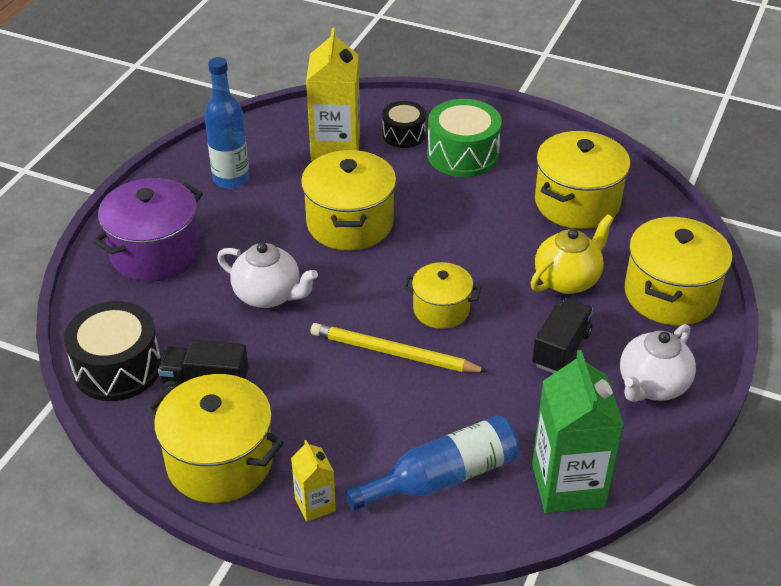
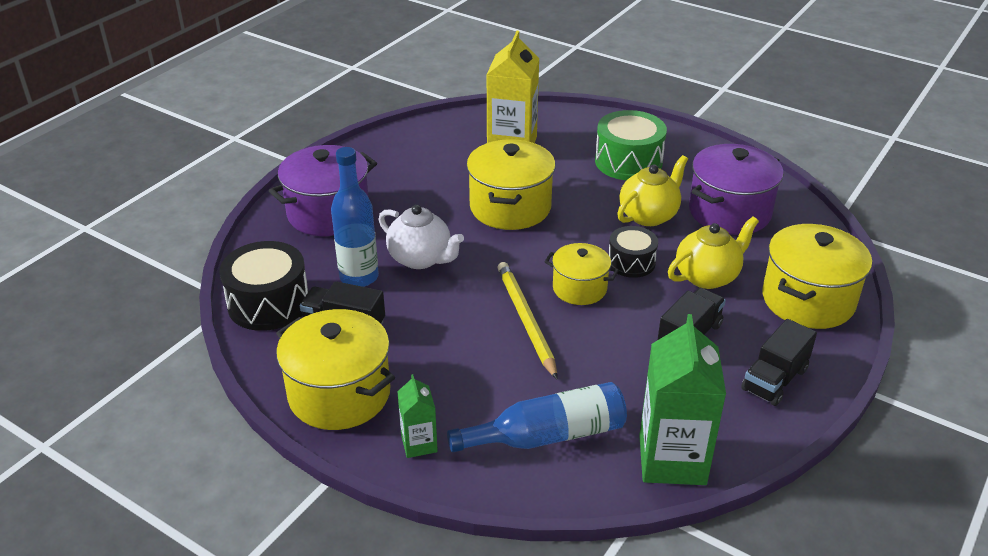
camera: 10 degrees right, 5 degrees down
(231, 179) = (411, 161): blue bottle -> blue bottle (359, 277)
(315, 504) = (419, 444): yellow carton -> green carton
(393, 353) = (525, 320): yellow pencil -> yellow pencil turned 45 degrees clockwise
(404, 134) = (577, 141): black drum -> black drum (631, 262)
(496, 216) = (649, 215): none -> yellow teapot
(577, 203) = (729, 212): yellow pot -> purple pot
(652, 386) = (774, 379): white teapot -> black truck

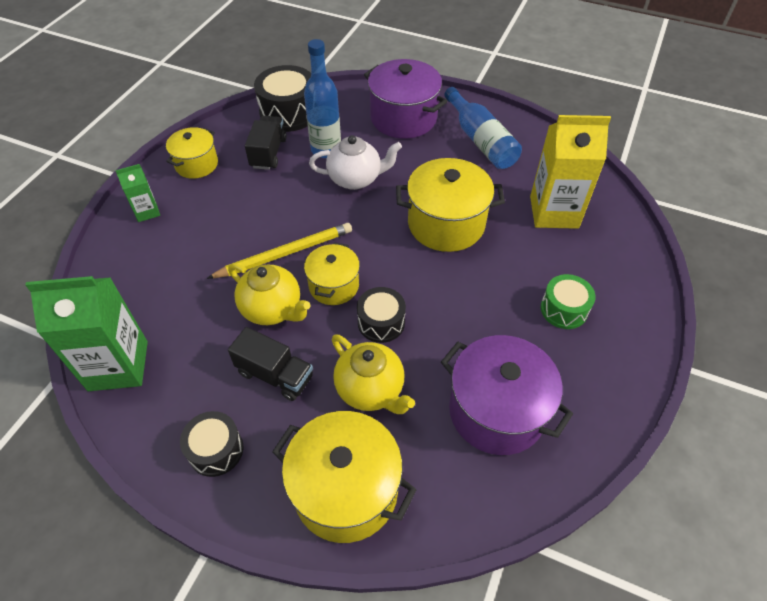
camera: 80 degrees right, 15 degrees up
(339, 394) = (196, 164): yellow pot -> yellow pot, size x0.60
(421, 259) = (356, 179): white teapot -> white teapot turned 120 degrees counterclockwise
(547, 435) = (150, 282): blue bottle -> blue bottle (480, 140)
(628, 162) = (564, 309): green drum -> green drum, size x0.62
(649, 215) = (466, 333): yellow teapot -> yellow teapot (272, 309)
(774, 379) = (216, 450): black truck -> black drum

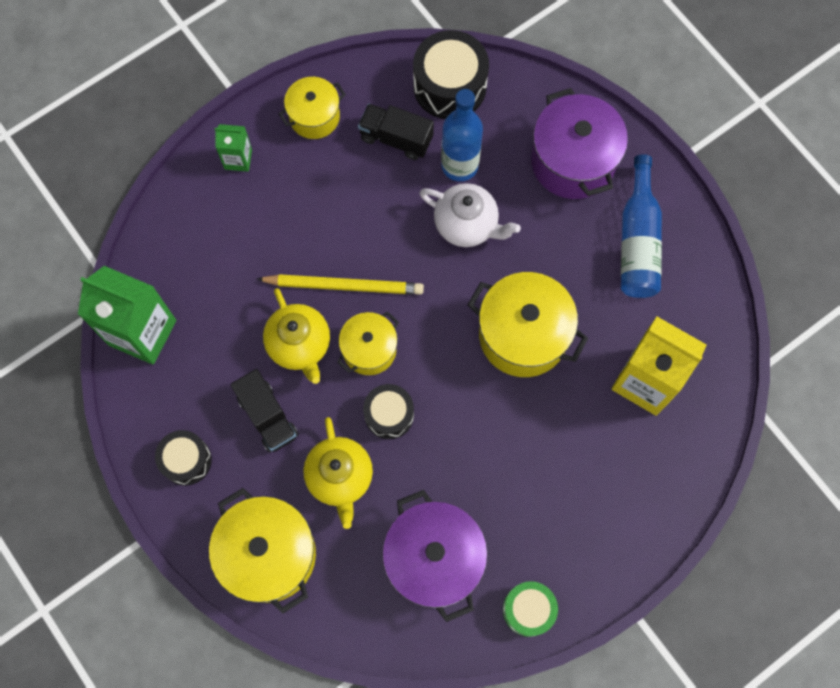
camera: 30 degrees right, 20 degrees up
(268, 153) = (396, 138): black truck -> black truck turned 105 degrees counterclockwise
(564, 309) = (568, 497): green drum -> green drum (528, 610)

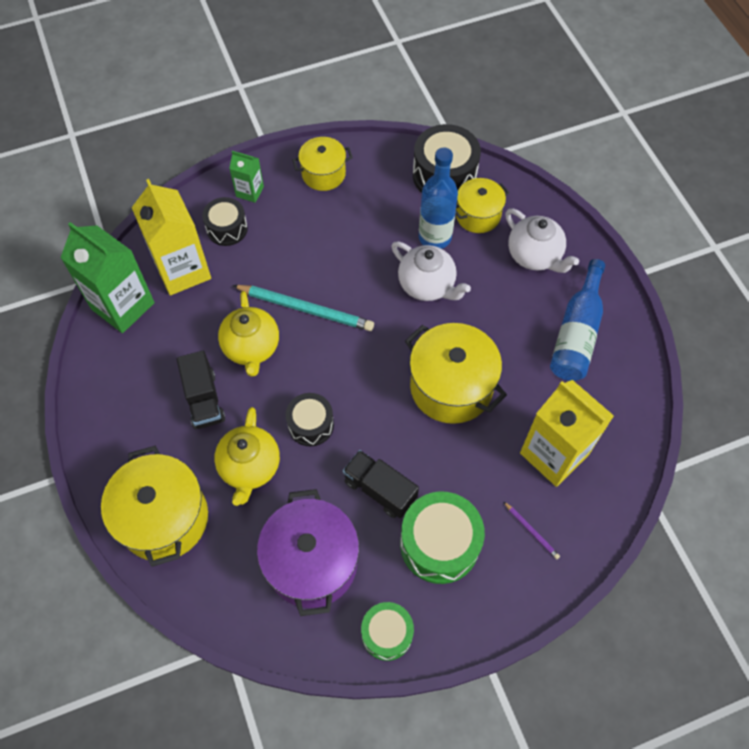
camera: 15 degrees right, 10 degrees down
(186, 460) = (121, 418): black drum -> black drum (227, 228)
(194, 274) = (183, 270): none -> yellow carton
(344, 285) = (305, 309): yellow pencil -> turquoise pencil
(369, 349) = (310, 366): yellow pot -> yellow pot (478, 215)
(396, 138) = (386, 205): black truck -> black truck (380, 489)
(555, 506) = (439, 544): none -> green drum
(573, 161) = (535, 256): purple pot -> white teapot
(643, 468) = (531, 531): none -> purple pencil

